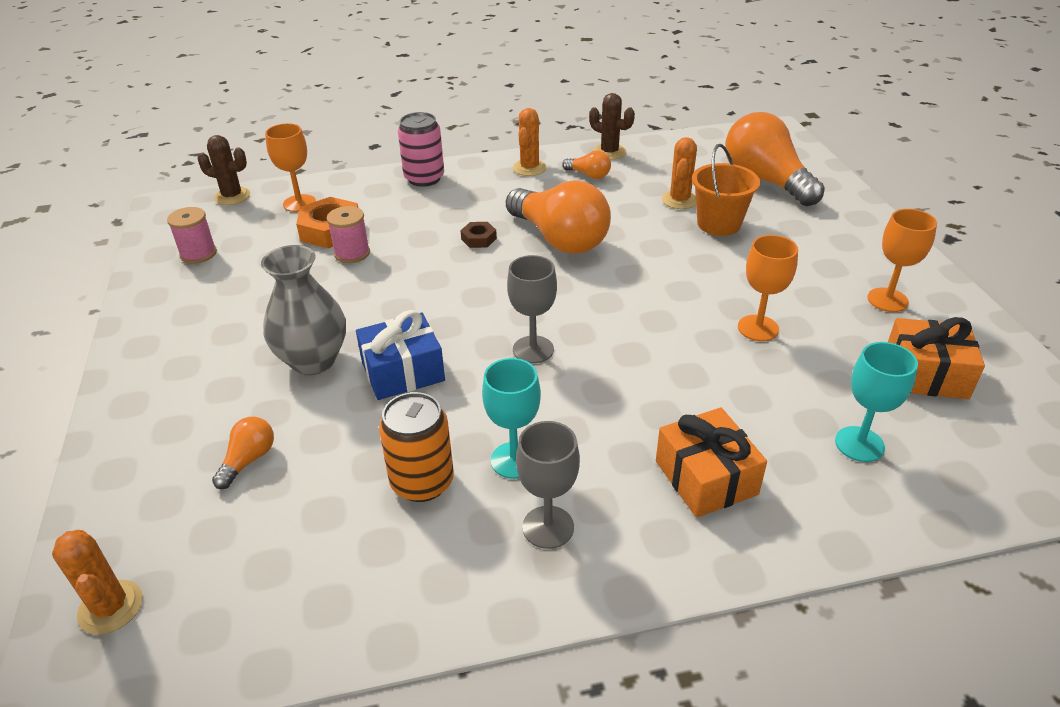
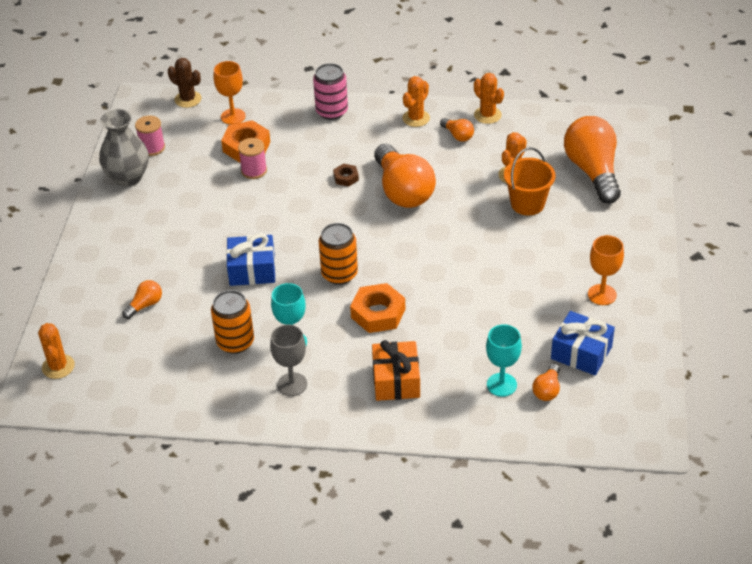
camera: 20 degrees right, 5 degrees up
(313, 360) = (201, 249): grey vase -> grey vase (128, 177)
(533, 349) = (339, 274): grey goblet -> orange can
(609, 152) = (487, 115): brown cactus -> orange cactus
(618, 388) = (378, 313): none -> orange nut
(758, 328) = (495, 294): orange goblet -> none
(925, 374) = (581, 353): orange gift -> blue gift
(925, 435) = (547, 390): none -> orange light bulb

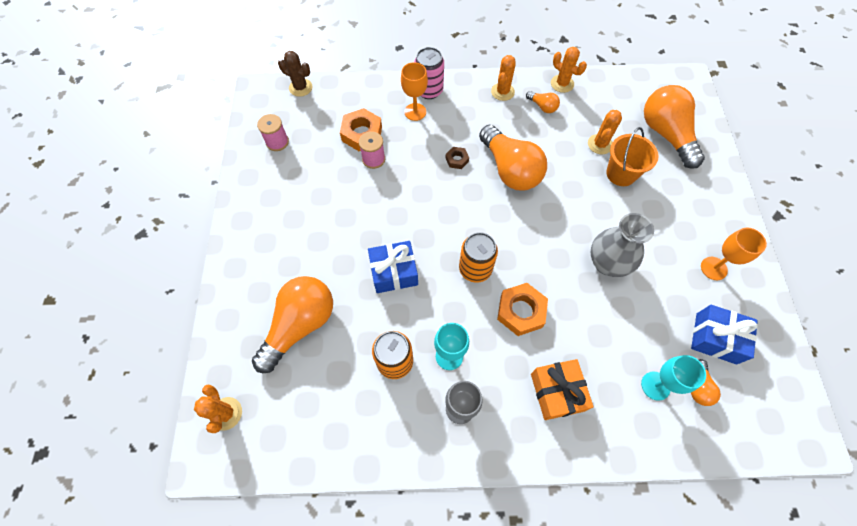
camera: 10 degrees left, 20 degrees up
(128, 177) = (260, 177): grey vase -> grey vase (607, 263)
(145, 305) = (300, 325): orange light bulb -> orange light bulb, size x2.25
(233, 116) = (344, 102): orange goblet -> orange goblet (415, 112)

